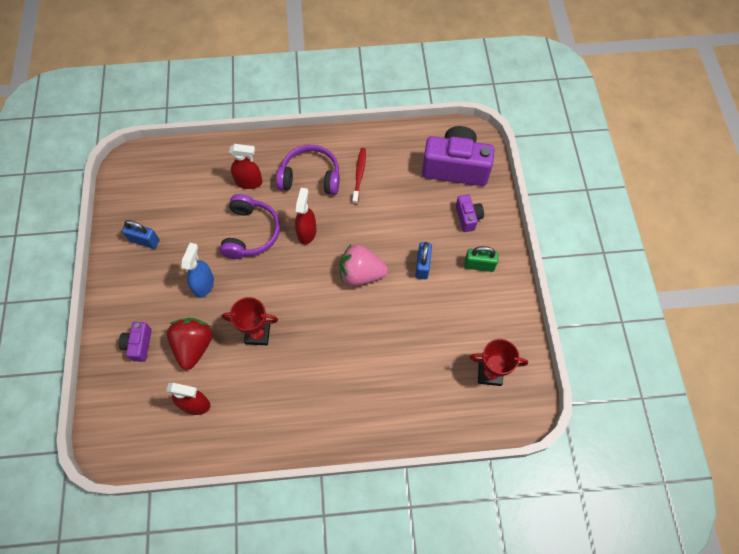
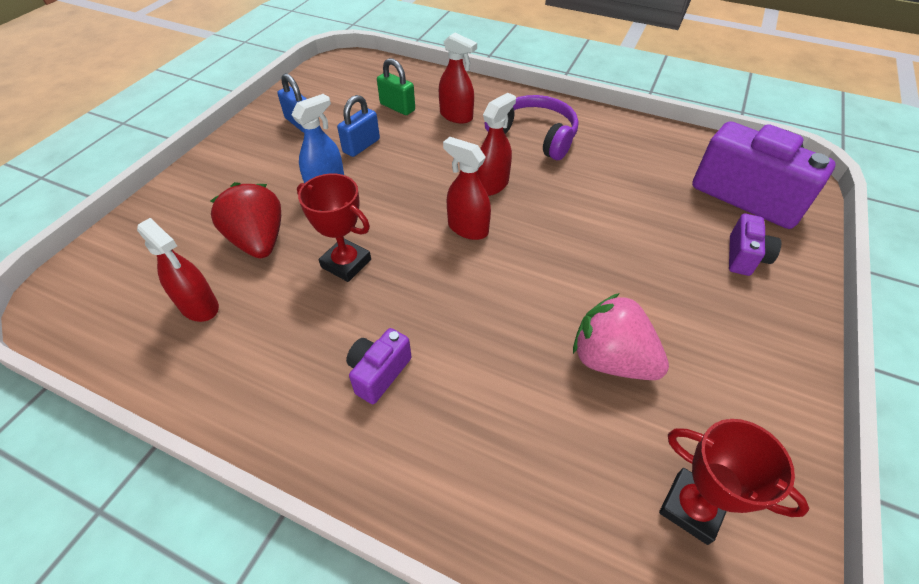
camera: 30 degrees right, 15 degrees down
(139, 345) = (202, 211): purple camera -> purple camera (379, 373)
(194, 346) = (259, 241): red strawberry -> red strawberry turned 60 degrees counterclockwise
(251, 233) = (422, 159): purple headphones -> none
(311, 273) = (467, 228): none -> red spray bottle
(359, 175) = (600, 155): red toothbrush -> none
(361, 274) = (537, 257): pink strawberry -> pink strawberry (611, 360)
(422, 266) = (639, 286): blue padlock -> blue padlock (361, 146)
(479, 265) = (739, 325): green padlock -> green padlock (397, 107)

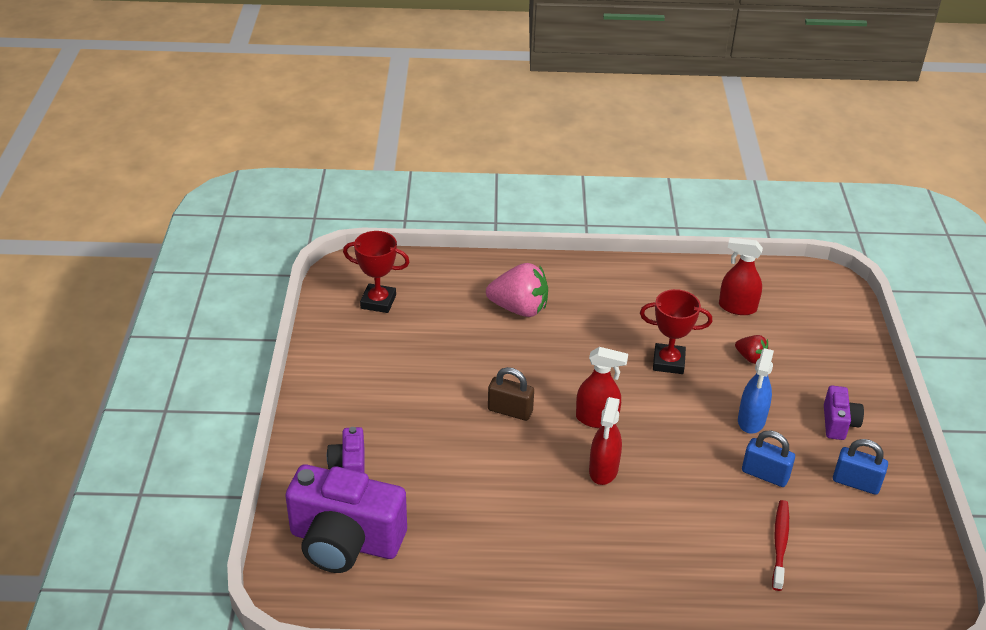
camera: 155 degrees right, 10 degrees down
(259, 241) = (750, 358): red strawberry -> red strawberry, size x0.52
(361, 146) = (765, 474): blue padlock -> blue padlock turned 75 degrees counterclockwise
(379, 373) = (587, 308): purple camera -> purple camera (838, 423)
(397, 107) = (780, 544): green padlock -> red toothbrush
(456, 116) = (703, 553): red spray bottle -> none
(534, 136) = (597, 550): purple headphones -> none
(553, 263) = (510, 411): none -> brown padlock
(611, 360) = (442, 357): pink strawberry -> pink strawberry (519, 309)

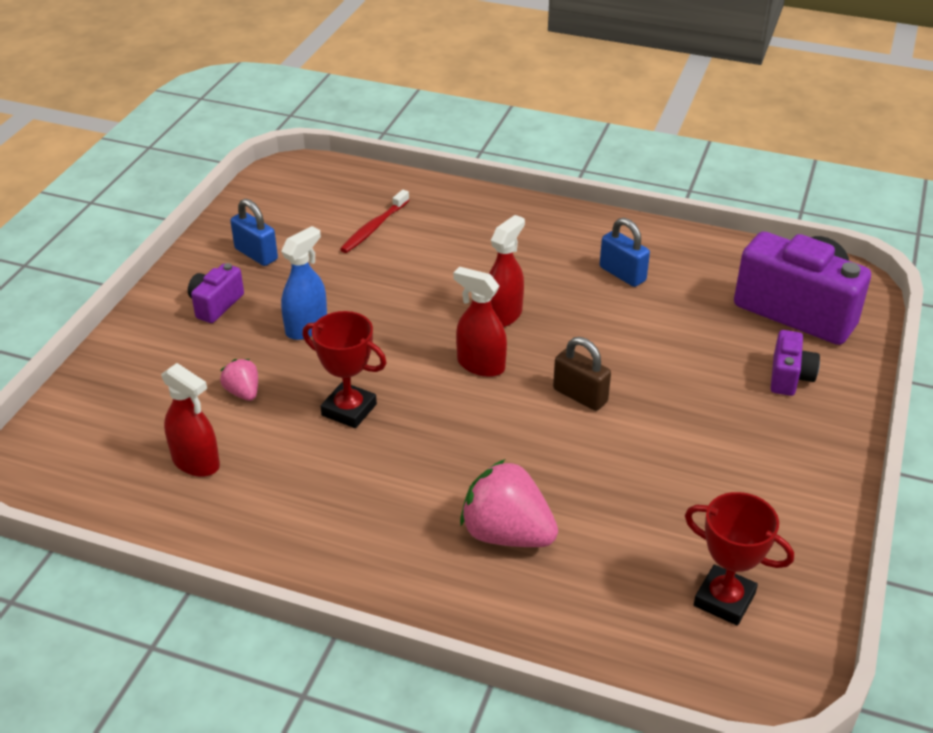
camera: 160 degrees left, 0 degrees up
(750, 358) = (243, 392): red strawberry -> pink strawberry
(765, 474) = (338, 278): blue padlock -> blue padlock (622, 274)

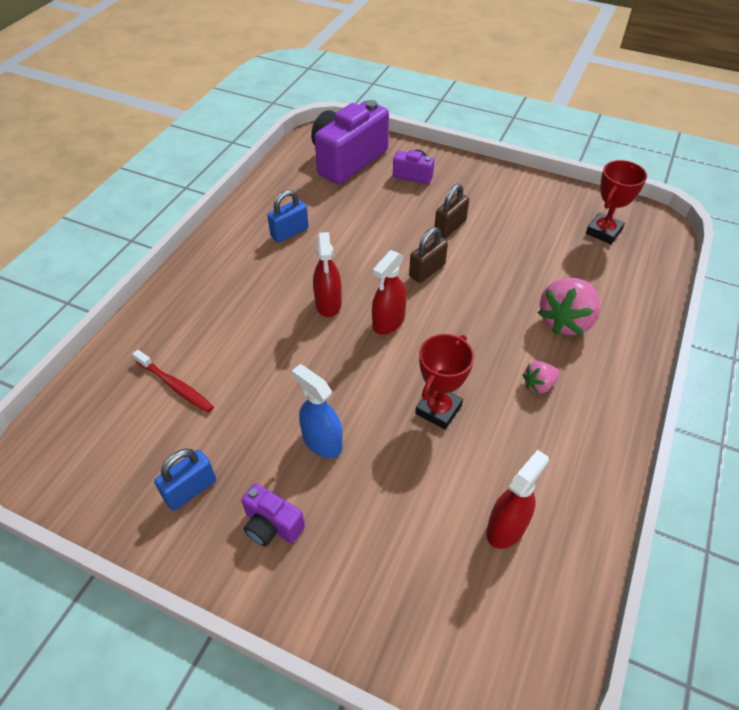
camera: 85 degrees left, 10 degrees up
(243, 392) = (412, 492): pink strawberry -> pink strawberry (539, 385)
(503, 315) = (328, 304): red spray bottle -> red spray bottle turned 135 degrees counterclockwise
(678, 417) = (450, 227): none -> brown padlock

